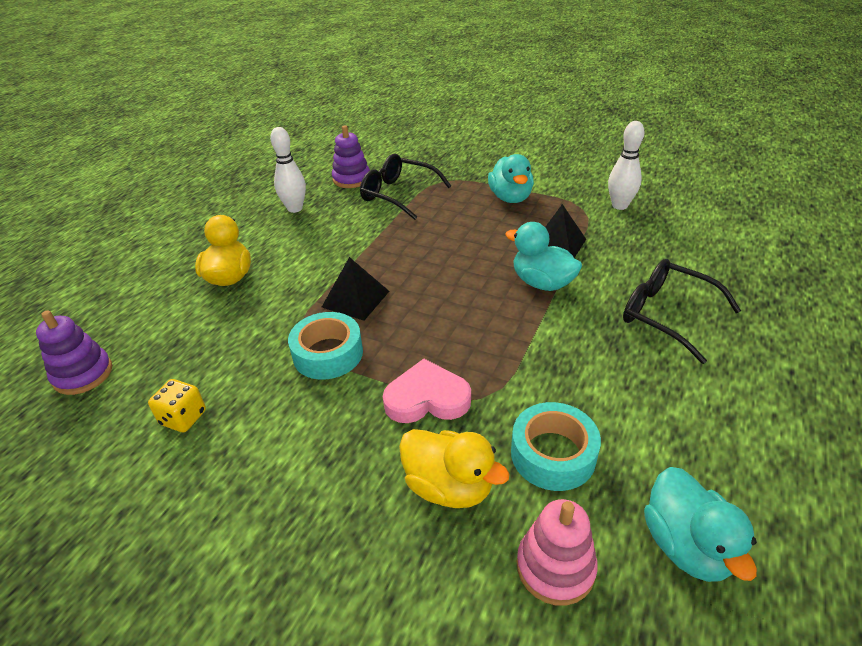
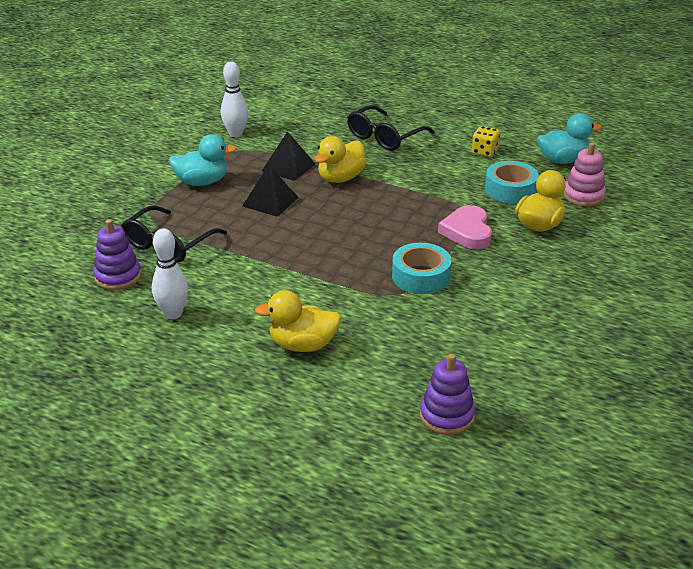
camera: 90 degrees left, 5 degrees down
(183, 418) = (495, 342): yellow dice -> yellow dice (484, 152)
(355, 299) = (350, 265): black pyramid -> black pyramid (270, 201)
(542, 283) = (340, 178): turquoise duck -> yellow duck

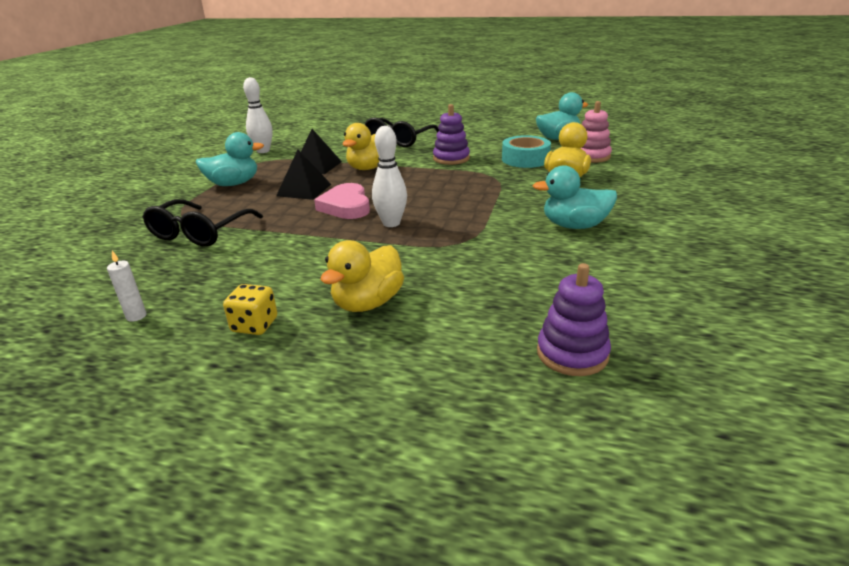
camera: 10 degrees left, 5 degrees down
(118, 276) = (139, 267): purple stacking toy -> purple stacking toy (451, 158)
(119, 328) = (136, 316): none -> white candle
(173, 314) = (205, 293): white bowling pin -> white bowling pin (391, 223)
(303, 345) = (367, 303): yellow duck -> yellow duck turned 45 degrees counterclockwise
(421, 276) = (474, 226): turquoise tape -> none
(467, 231) = (503, 189): pink heart -> pink heart (346, 206)
(484, 152) = (489, 140): yellow dice -> yellow dice (254, 325)
(514, 290) = (574, 226): none -> turquoise duck

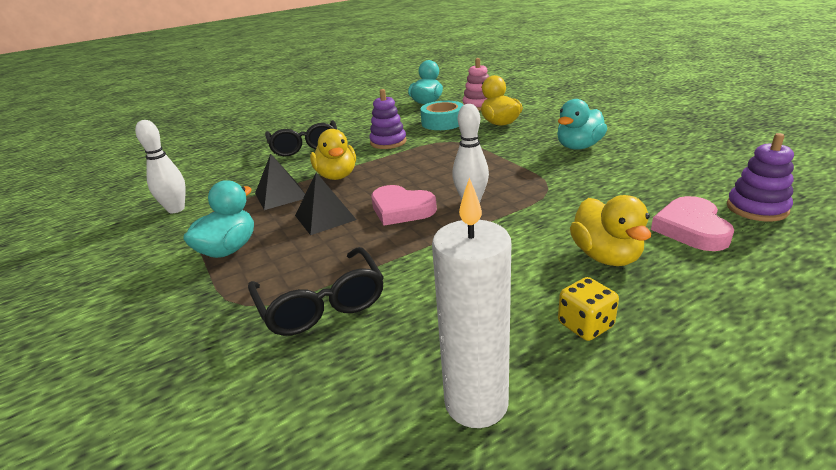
camera: 45 degrees left, 0 degrees up
(136, 316) = (476, 403): white candle -> white candle, size x2.44
(471, 328) = (691, 228): none -> pink heart

